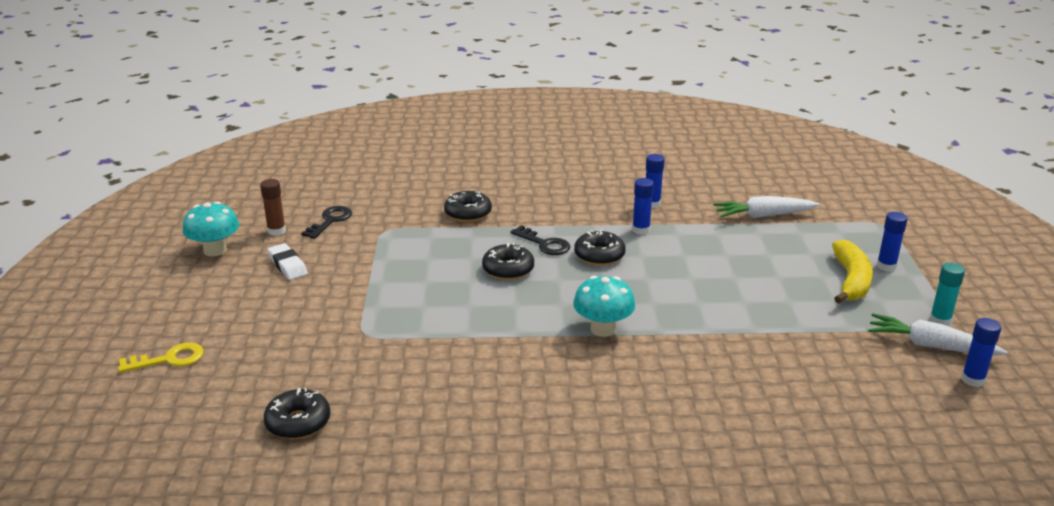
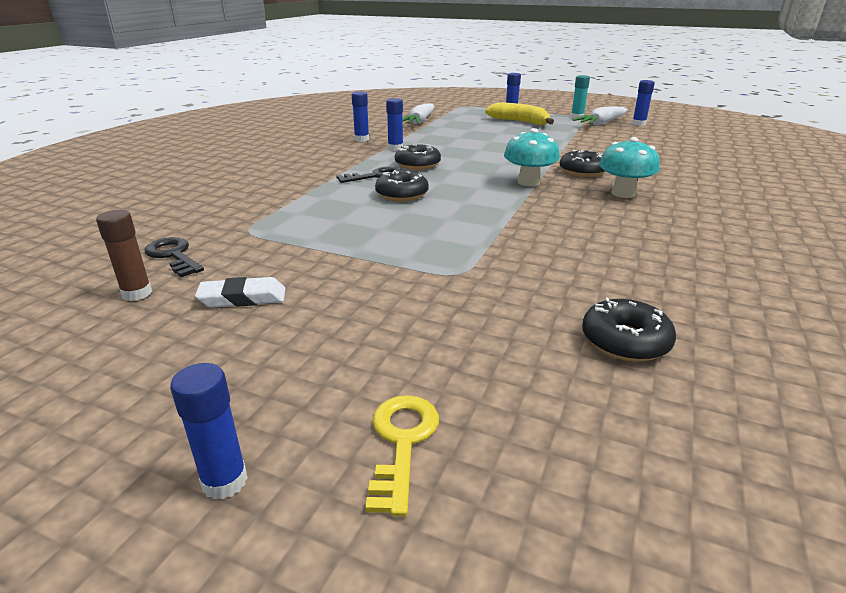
camera: 65 degrees left, 0 degrees up
(131, 320) = (225, 481): none -> blue glue stick
(215, 250) = (109, 352): turquoise mushroom -> turquoise mushroom (623, 193)
(468, 213) = (276, 192): black donut -> black donut (582, 171)

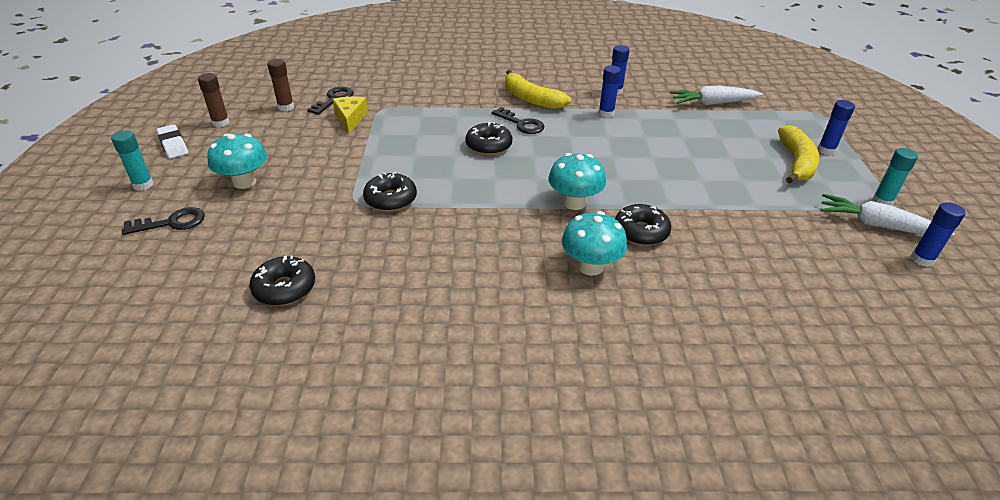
camera: 65 degrees right, 10 degrees up
(94, 362) = (221, 123): none -> brown glue stick
(225, 481) = (143, 185): blue glue stick -> turquoise glue stick
(242, 298) = (292, 137): white eraser -> white eraser (173, 145)
(246, 252) = (350, 119): none -> yellow cheese
(332, 352) = (244, 182): none -> turquoise mushroom
(333, 165) = (531, 99): none -> yellow banana
(402, 442) = (171, 223): yellow key -> black key
(417, 165) = (570, 135): black donut -> black donut (390, 199)

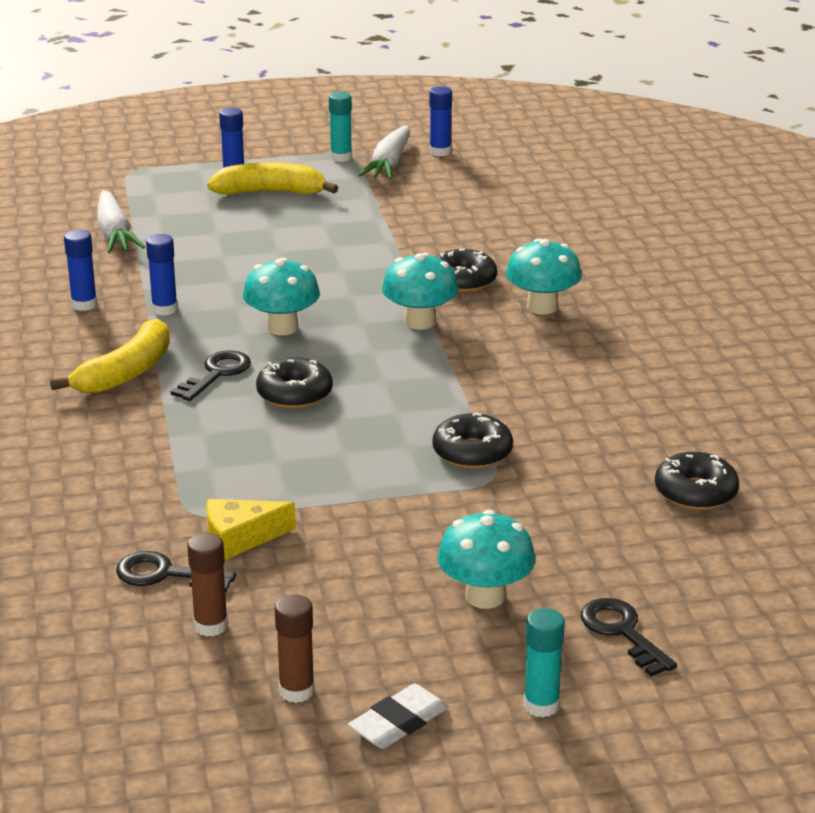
camera: 100 degrees left, 10 degrees down
(575, 149) = (282, 327): none -> turquoise mushroom

